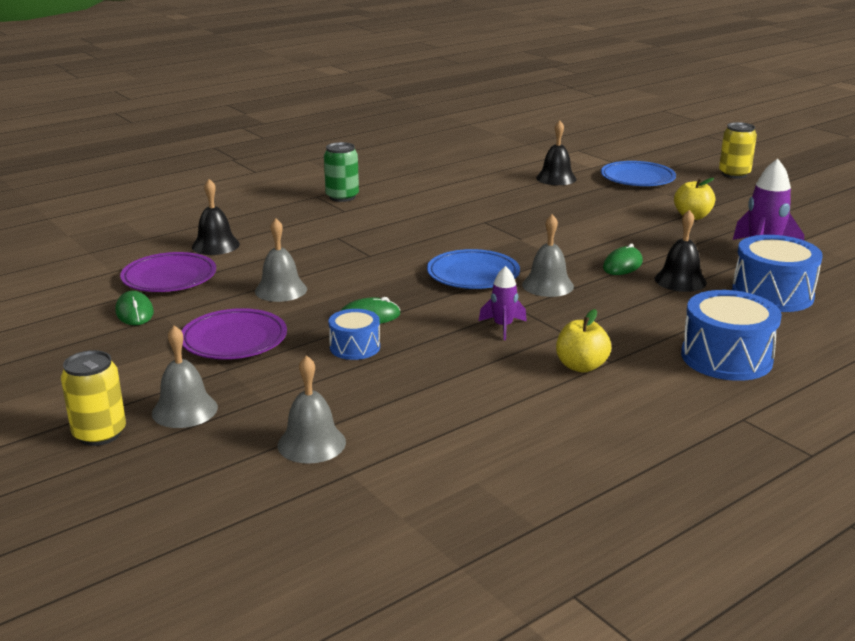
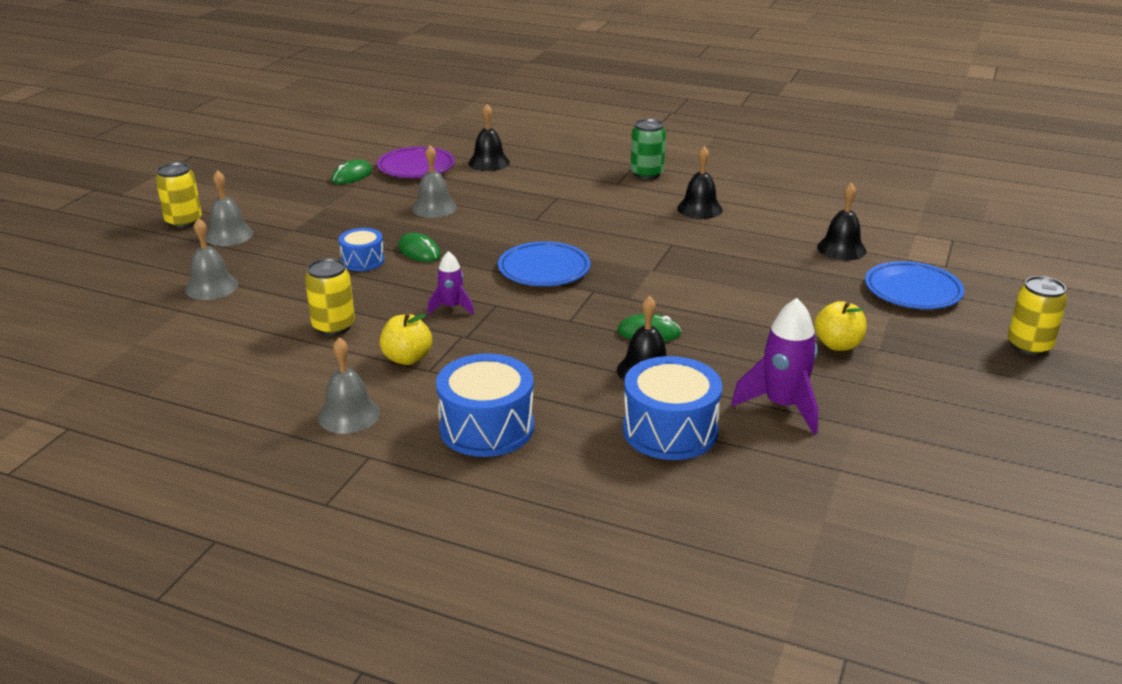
camera: 60 degrees right, 5 degrees up
(234, 340) = (338, 218): purple plate -> none
(435, 198) = (699, 209): none -> black bell
(483, 389) = (333, 326): none -> yellow can
(547, 285) = (558, 307): grey bell -> grey bell (349, 415)

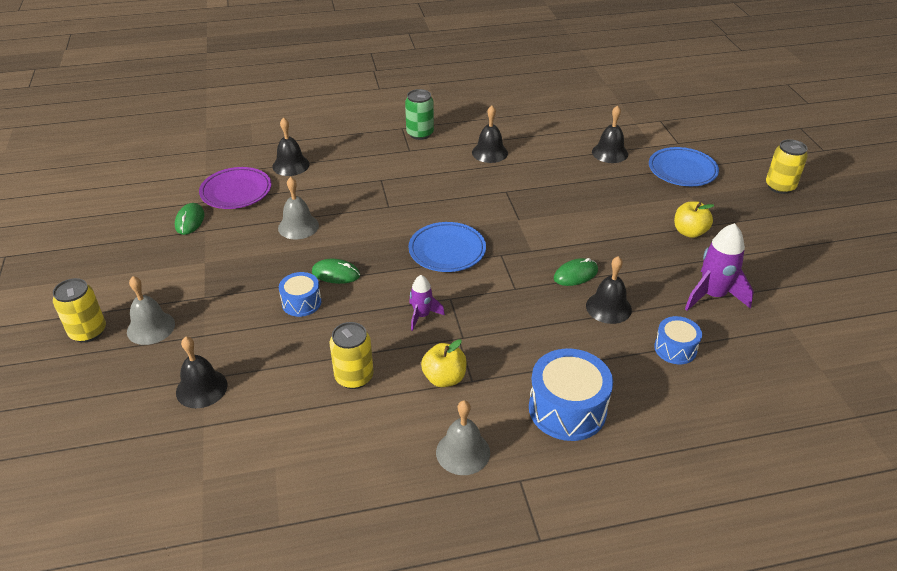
camera: 35 degrees left, 10 degrees up
(211, 287) = (201, 388): grey bell -> black bell
(670, 430) = (675, 349): blue drum -> blue drum, size x0.58

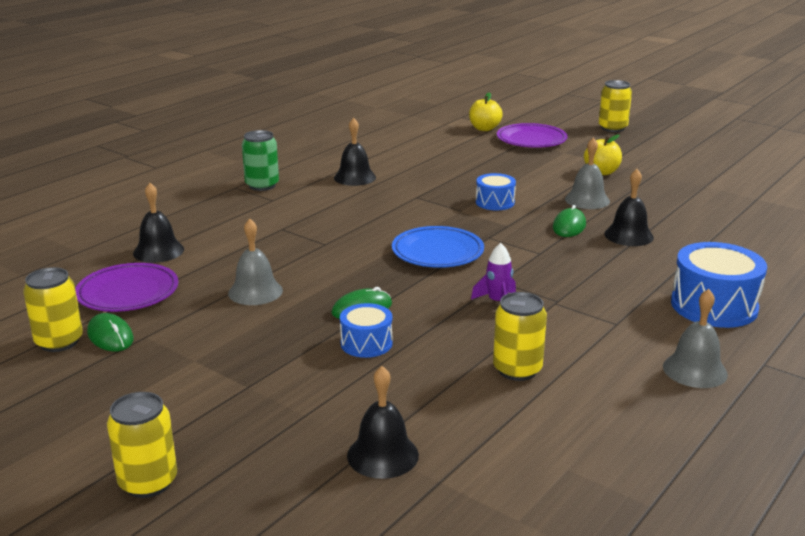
camera: 40 degrees left, 15 degrees down
(151, 327) = (227, 439): grey bell -> grey bell (587, 200)
(164, 211) = (59, 342): none -> yellow can
(444, 378) = (593, 333): yellow apple -> yellow apple (484, 128)
(610, 153) = (458, 146): black bell -> none
(675, 349) = (714, 239): blue drum -> blue drum (495, 202)
(682, 170) = (531, 140): blue plate -> purple plate
(712, 295) = (682, 201): purple rocket -> none

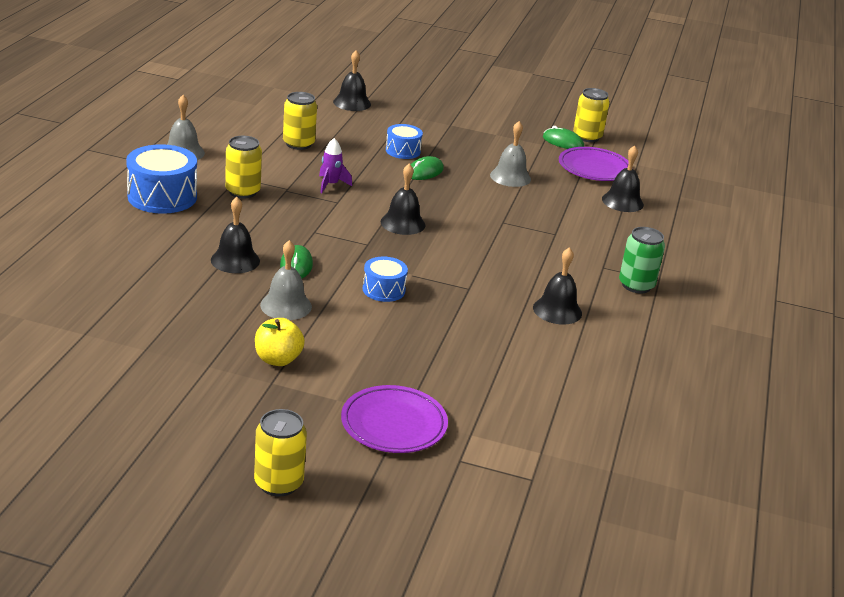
camera: 155 degrees right, 5 degrees up
(148, 482) = (452, 87): yellow can -> yellow can (242, 192)
(437, 252) = (403, 223): blue plate -> black bell
(484, 128) = (476, 446): yellow apple -> none

